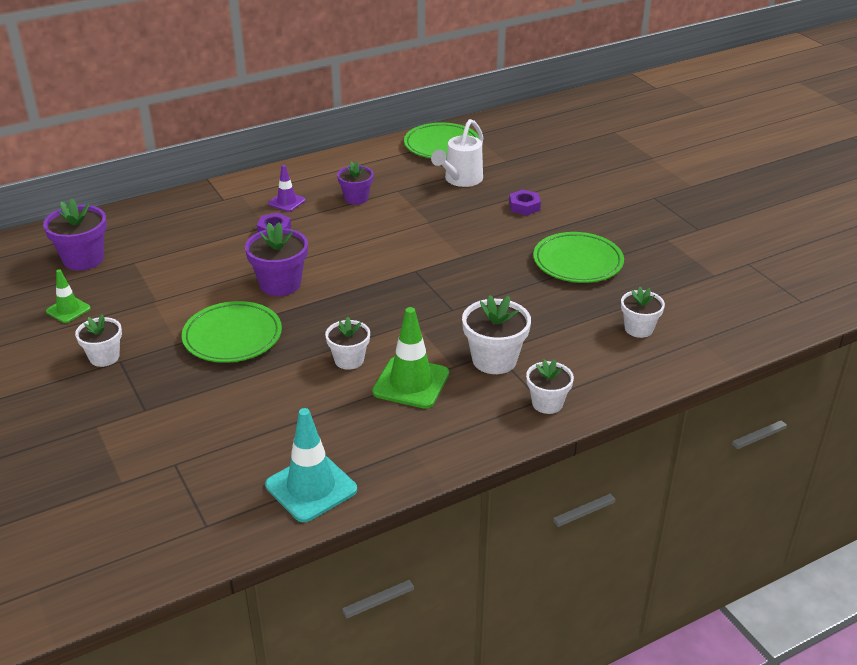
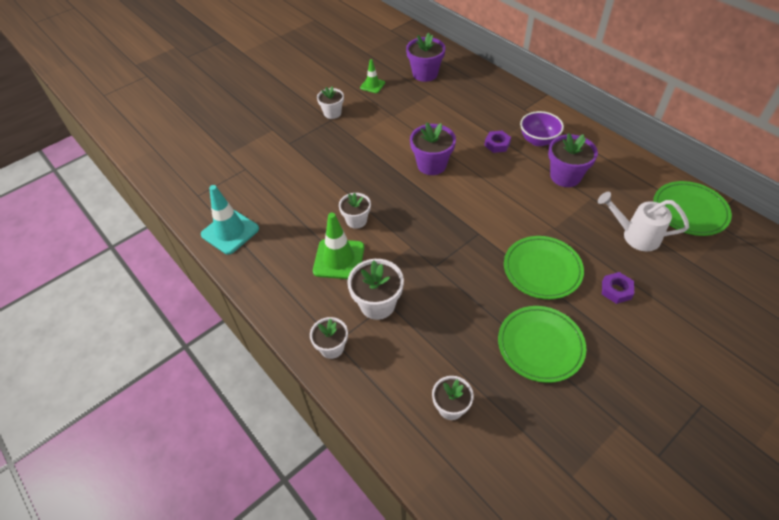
camera: 80 degrees right, 15 degrees up
(232, 336) = (366, 158): green plate -> green plate (542, 269)
(286, 202) = (538, 140): purple traffic cone -> purple bowl
(356, 198) = (565, 176): purple flower pot -> purple flower pot, size x1.52

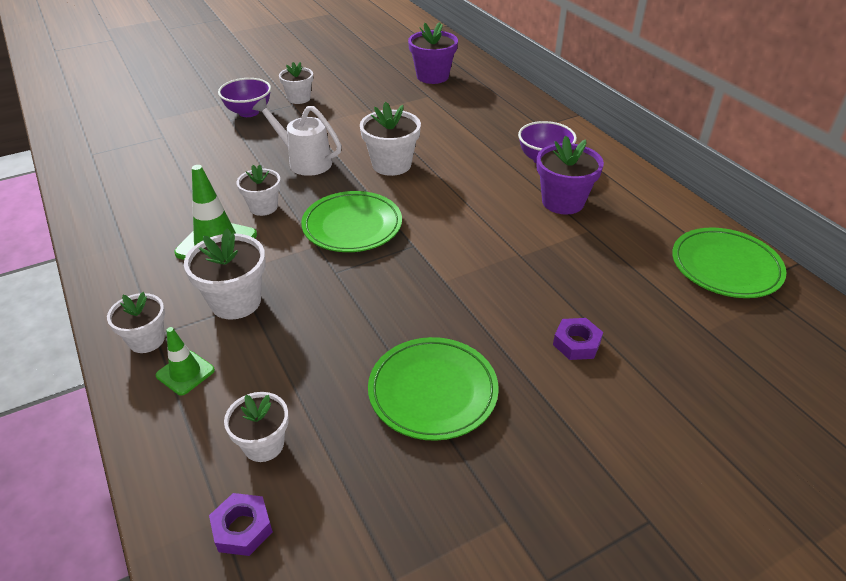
camera: 10 degrees right, 10 degrees down
(230, 232) = (103, 195): turquoise traffic cone -> none
(300, 133) = (248, 112): none -> purple bowl
(372, 85) = (362, 79): green traffic cone -> green traffic cone (185, 373)
(431, 165) = (391, 165): purple flower pot -> white flower pot
(497, 144) = (487, 156): purple nut -> purple nut (242, 528)
(542, 269) = (480, 300): green plate -> green plate (352, 226)
(635, 236) = (633, 283): white watering can -> white watering can (305, 162)

